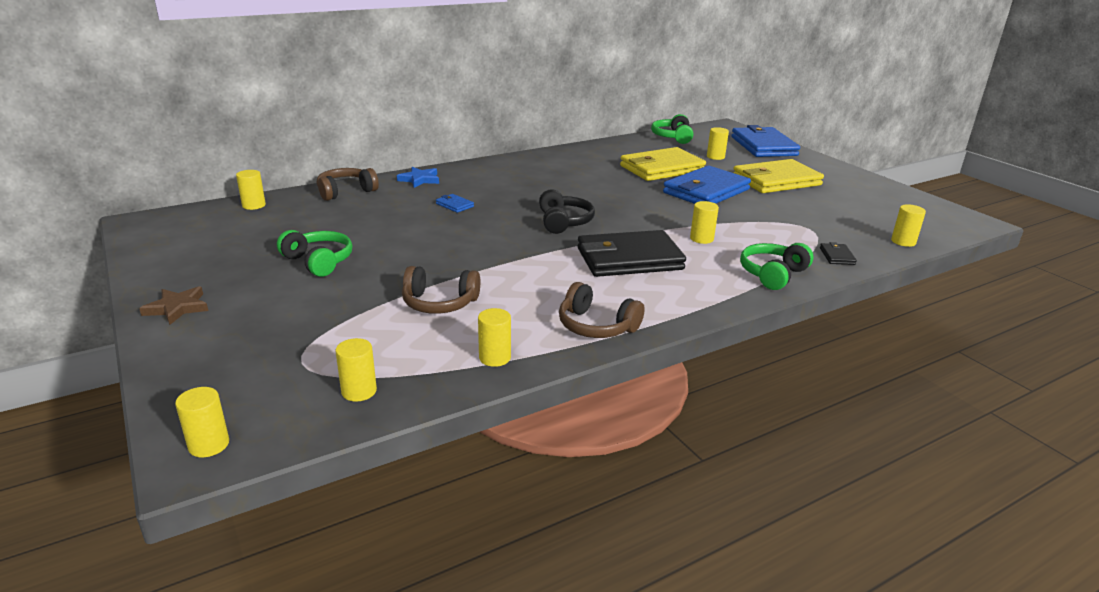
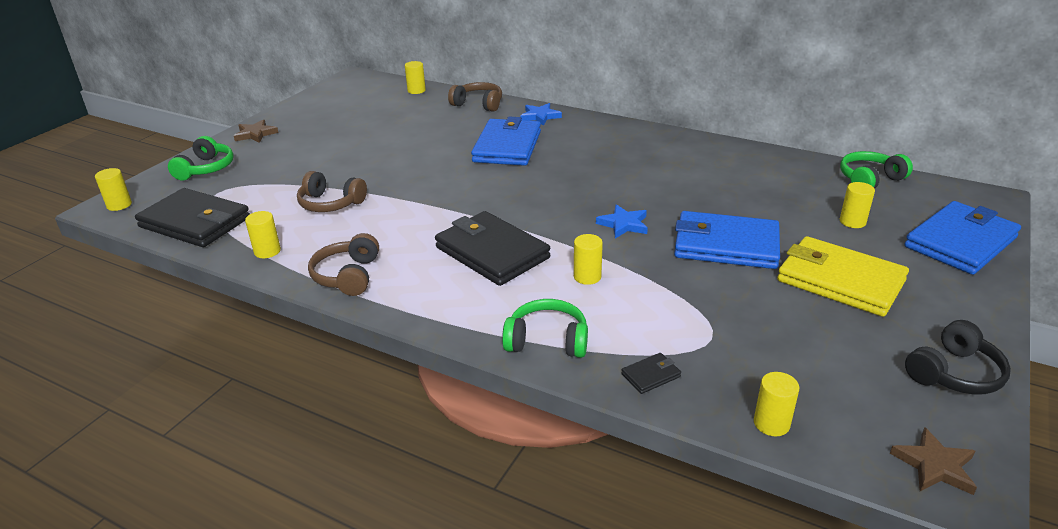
camera: 60 degrees right, 5 degrees up
(319, 261) = (354, 143): green headphones -> green headphones (206, 169)
(359, 391) = (195, 222): yellow cylinder -> black wallet
(439, 303) = (330, 204): brown headphones -> brown headphones turned 45 degrees counterclockwise
(454, 205) = (507, 146): blue wallet -> blue wallet, size x2.49
(564, 222) = (534, 199): black headphones -> black headphones (954, 373)
(643, 207) = (623, 224): none -> blue star
(661, 168) = (752, 203): yellow wallet -> none
(954, 220) = (934, 465): none -> brown star

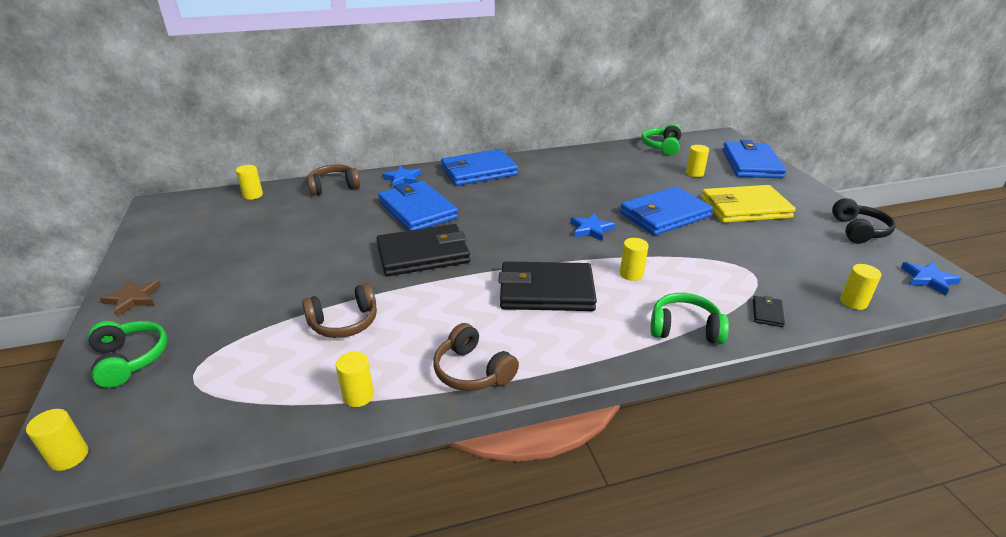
camera: 45 degrees left, 0 degrees up
(195, 222) = (220, 416): black wallet -> black wallet (423, 254)
(547, 340) = (685, 328): green headphones -> green headphones turned 45 degrees clockwise
(615, 133) = (478, 171): none -> blue wallet
(934, 465) = (928, 279): brown star -> blue star

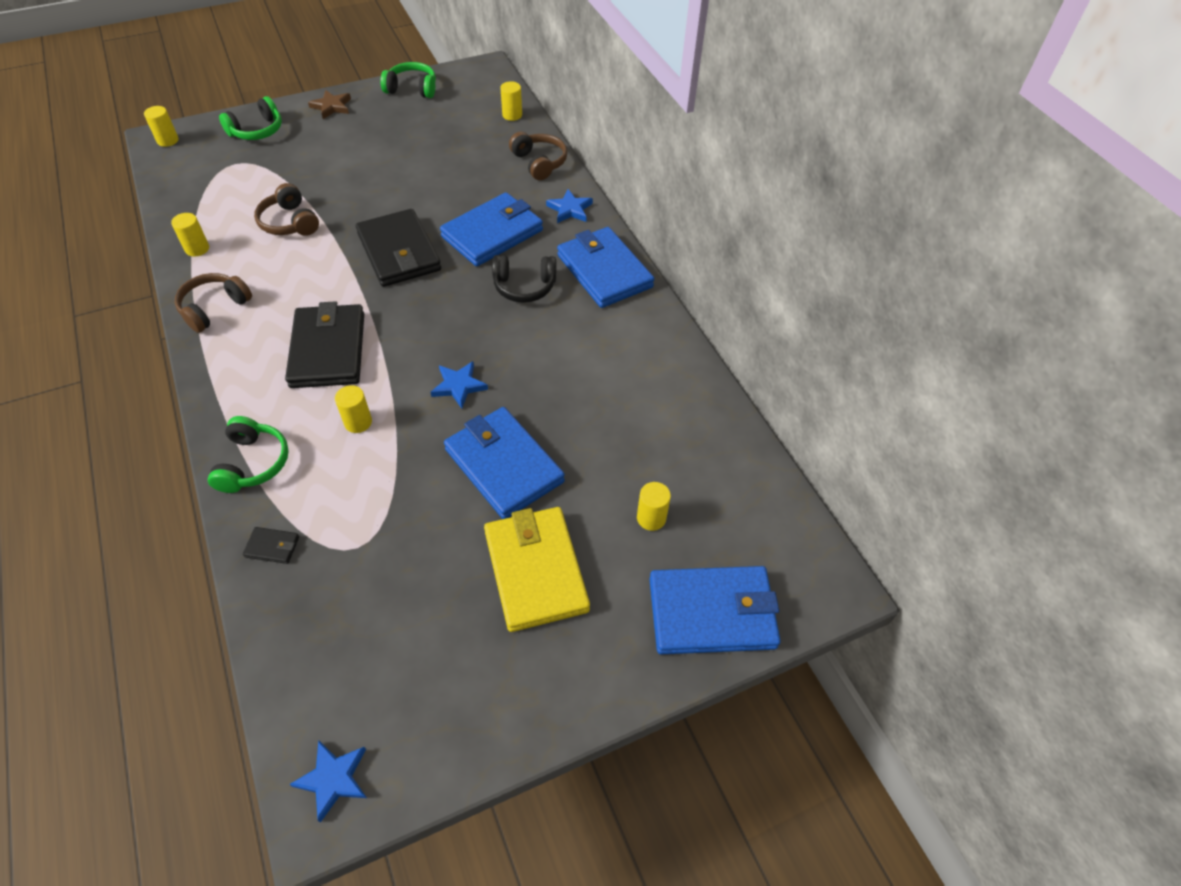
camera: 80 degrees right, 20 degrees up
(662, 147) = (751, 481): green headphones -> green headphones (412, 89)
(853, 302) = (286, 651): yellow cylinder -> none
(859, 231) = (476, 725): black headphones -> black headphones (524, 286)

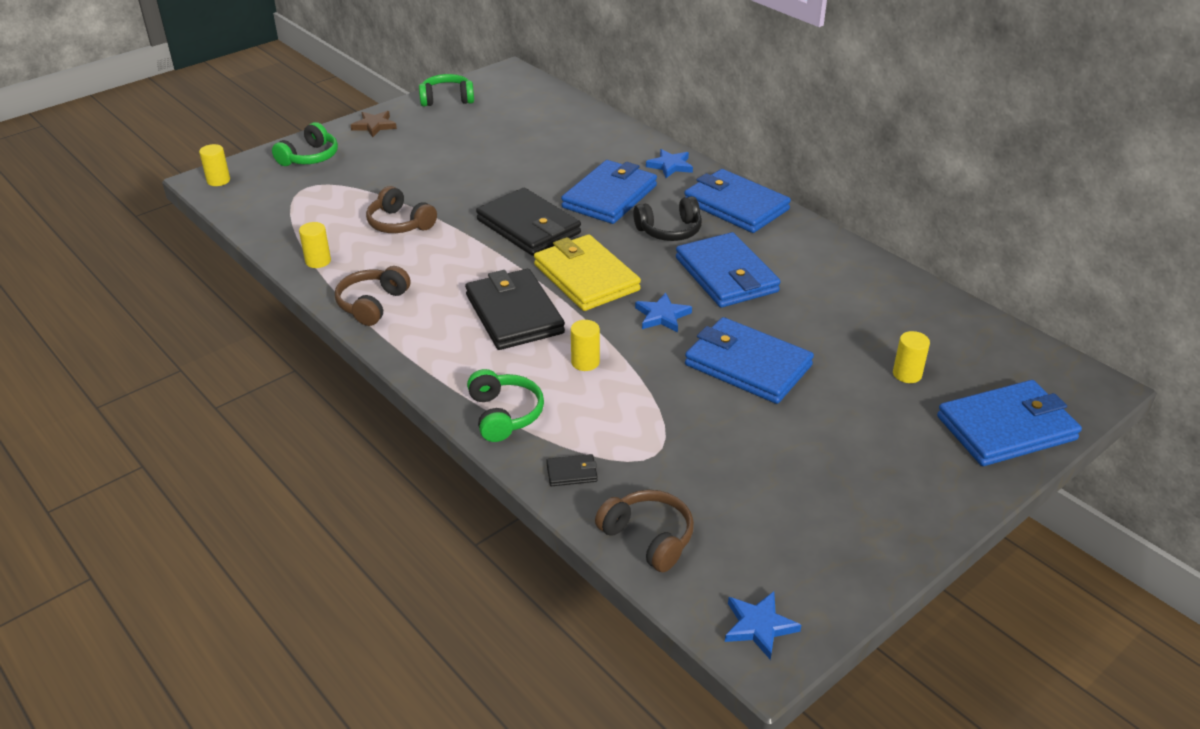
camera: 15 degrees left, 15 degrees down
(512, 115) = (562, 104): yellow cylinder -> none
(535, 570) = (832, 434): yellow wallet -> yellow wallet (586, 277)
(539, 162) = (615, 136): brown headphones -> brown headphones (648, 537)
(546, 352) = (726, 275): none -> blue wallet

